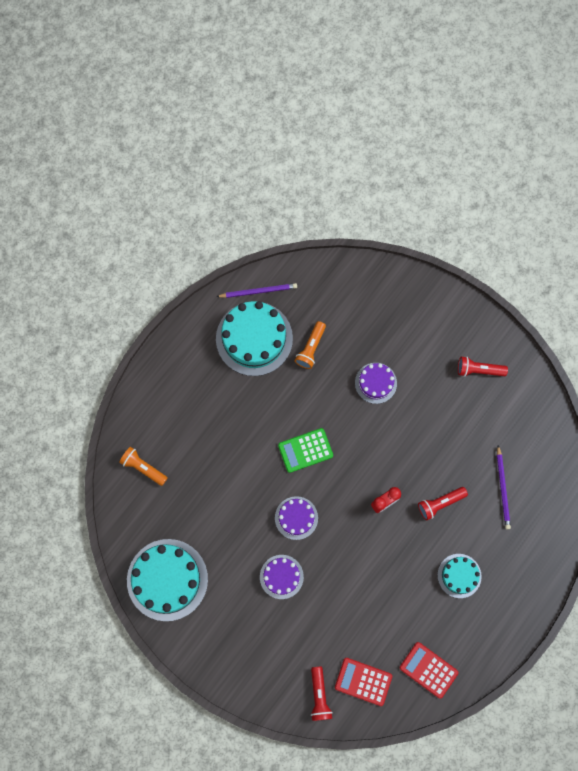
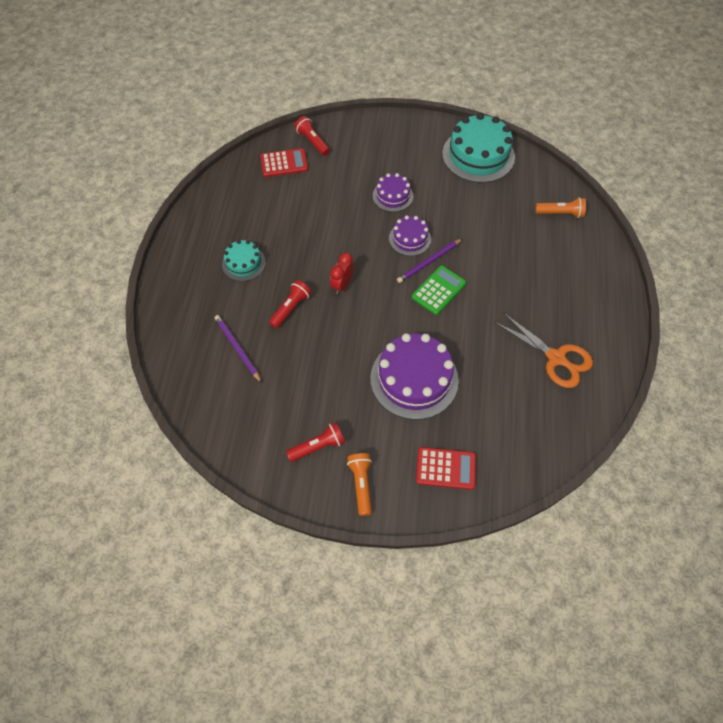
camera: 150 degrees right, 15 degrees down
(254, 338) = (556, 358): turquoise cake -> orange scissors
(258, 291) = (588, 404): purple pencil -> purple pencil (429, 262)
(310, 348) = (497, 377): orange flashlight -> orange flashlight (361, 484)
(375, 383) = (414, 379): purple cake -> purple cake, size x1.84
(428, 670) = (236, 192): red calculator -> red calculator (445, 468)

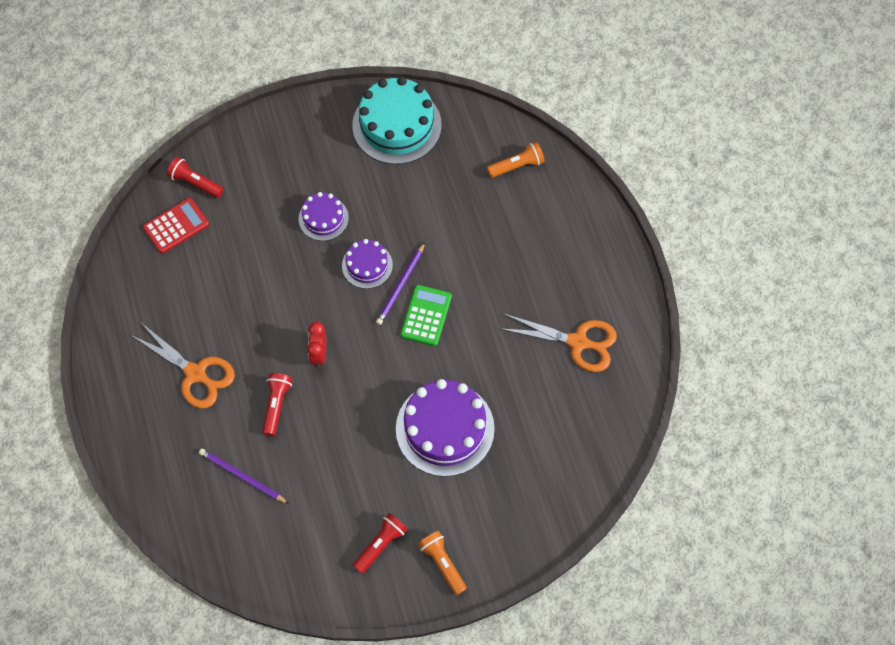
camera: 25 degrees left, 5 degrees up
(243, 263) = (195, 374): turquoise cake -> orange scissors
(445, 468) = (517, 509): red calculator -> none

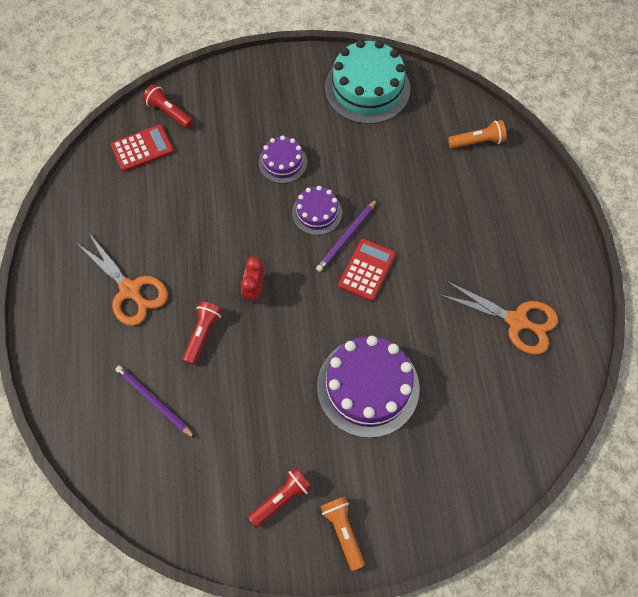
camera: 10 degrees right, 0 degrees up
(426, 315) = (366, 270): green calculator -> red calculator

